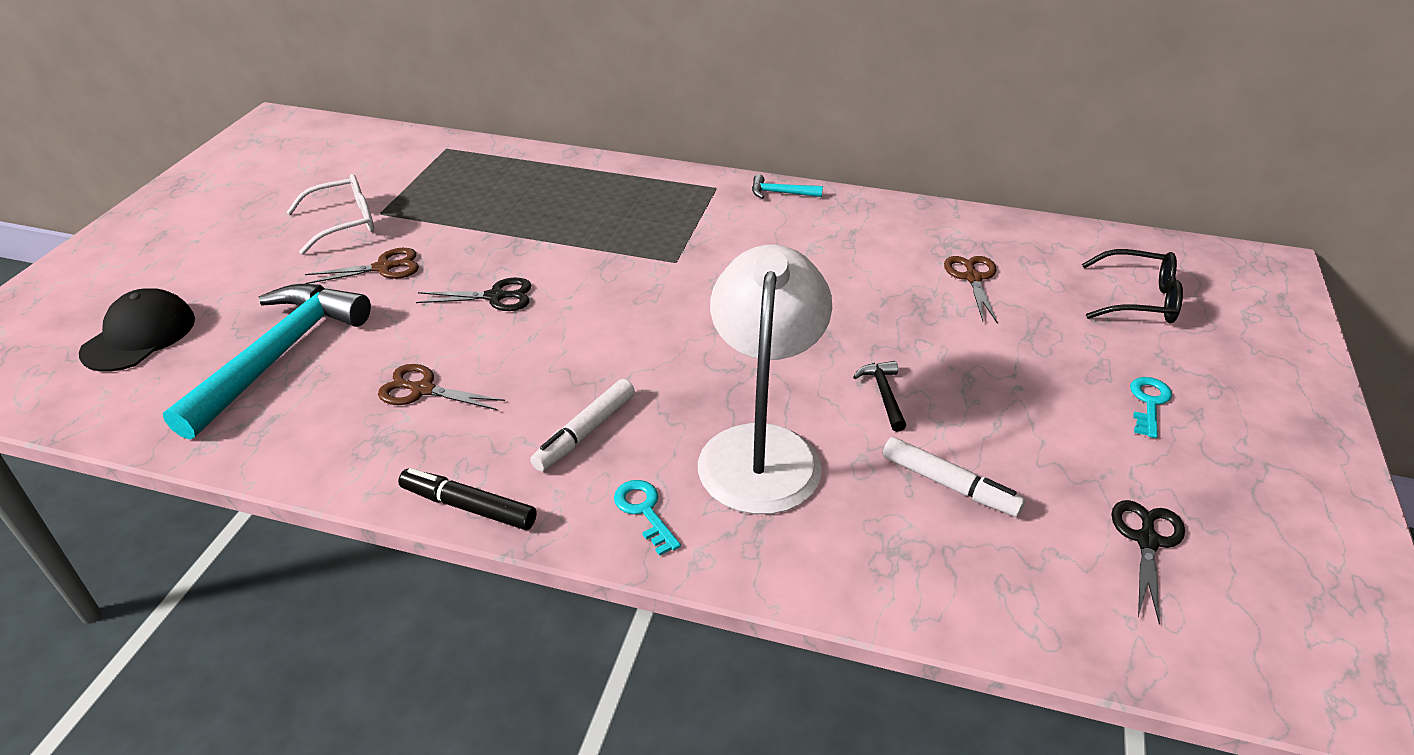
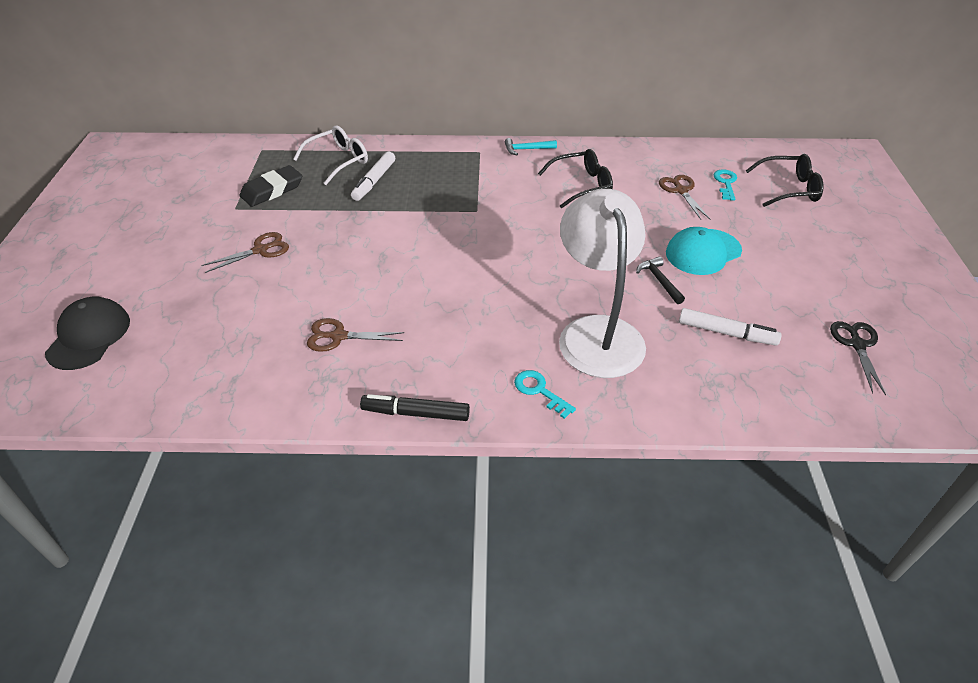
camera: 15 degrees left, 5 degrees up
(279, 355) = (213, 331): turquoise hammer -> none
(344, 223) = (211, 220): white glasses -> white glasses (338, 161)
(434, 198) = (272, 190): none -> black eraser
(495, 297) = (358, 258): black scissors -> none
(585, 432) = (472, 344): white marker -> white marker (374, 181)
(834, 250) = (582, 185): none -> black glasses
(966, 366) = (703, 252): none -> turquoise cap
(1149, 403) = (822, 256): turquoise key -> turquoise key (725, 183)

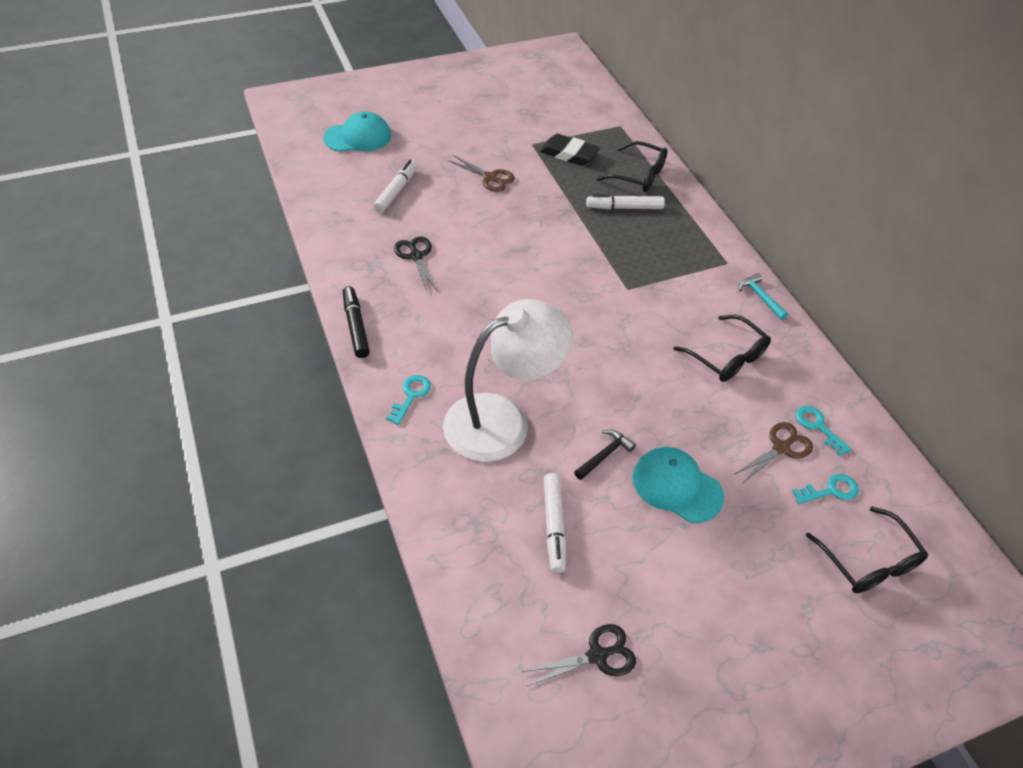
camera: 65 degrees right, 5 degrees up
(89, 336) = (358, 137): black cap -> turquoise cap
(219, 326) = (396, 191): none -> white marker
(338, 161) = (639, 175): white glasses -> black glasses
(338, 336) = (416, 256): brown scissors -> black scissors
(667, 168) = (818, 427): none -> turquoise key

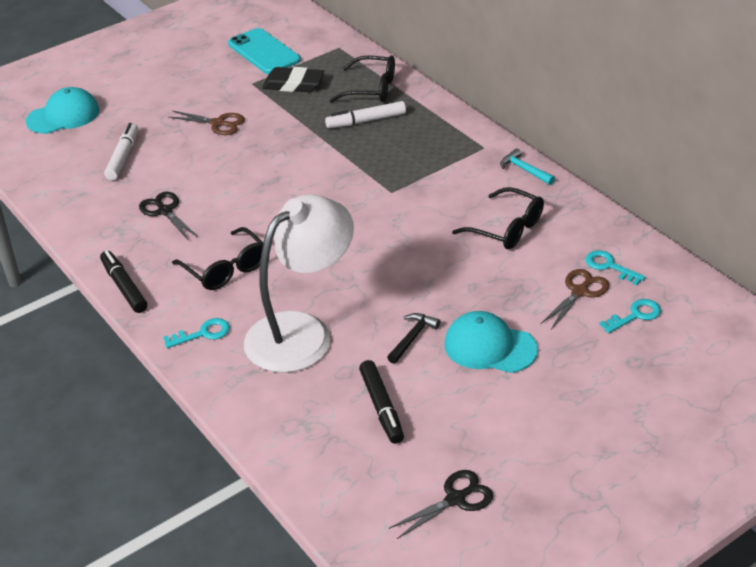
camera: 10 degrees left, 10 degrees down
(411, 396) = (203, 333): turquoise key -> turquoise key turned 60 degrees clockwise
(551, 115) = (264, 52): none -> turquoise phone
(554, 526) = (381, 407): white marker -> black marker
(869, 562) = (685, 364): black glasses -> black glasses (226, 269)

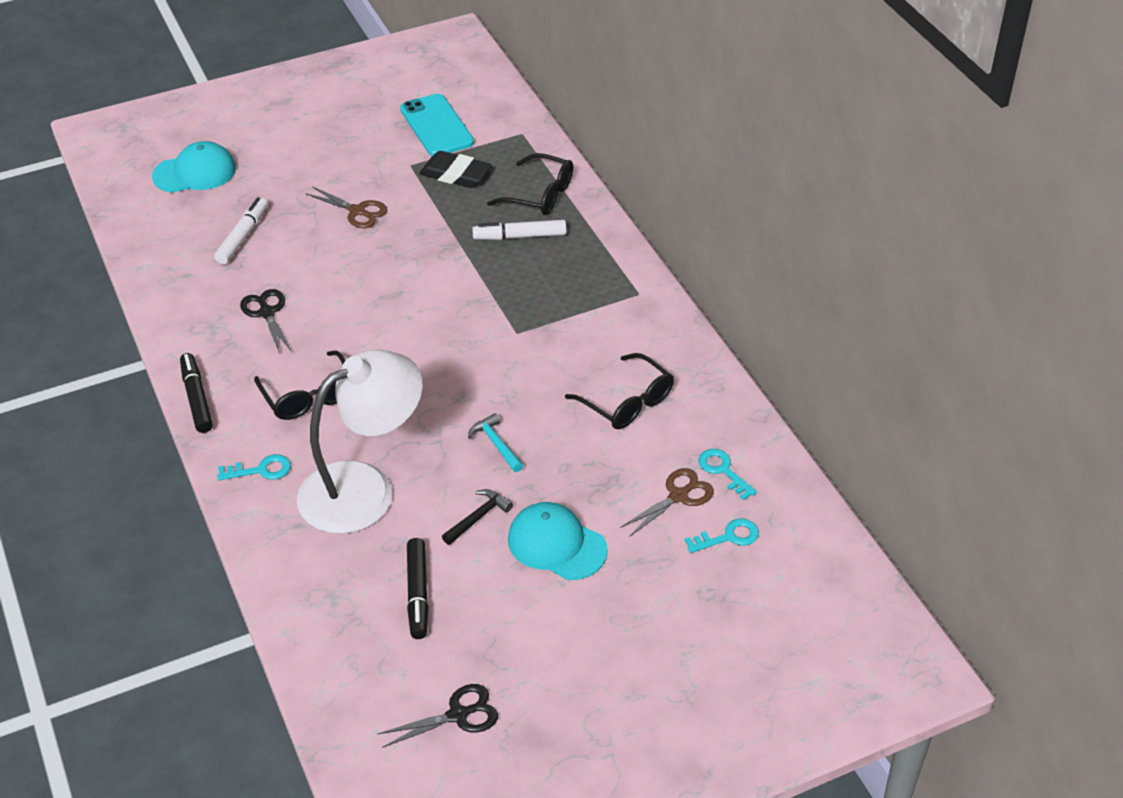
camera: 10 degrees right, 5 degrees up
(524, 170) = (673, 331): turquoise hammer -> turquoise hammer (496, 444)

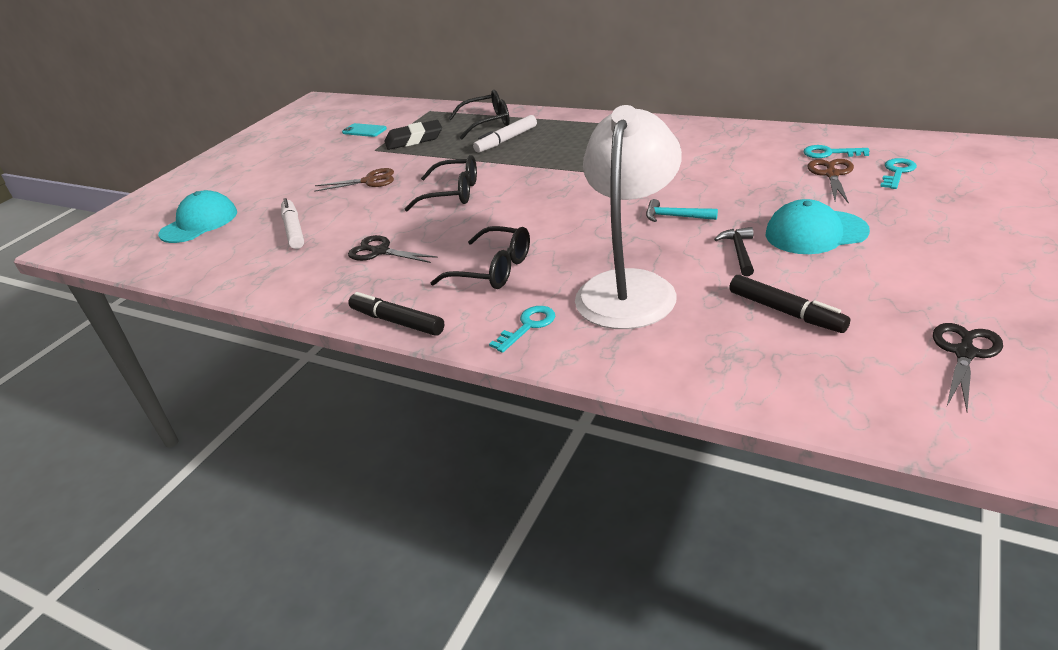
camera: 35 degrees left, 10 degrees down
(436, 126) = (364, 131): turquoise phone -> turquoise phone, size x0.56
(627, 402) = (715, 160): black glasses -> black glasses (453, 193)

